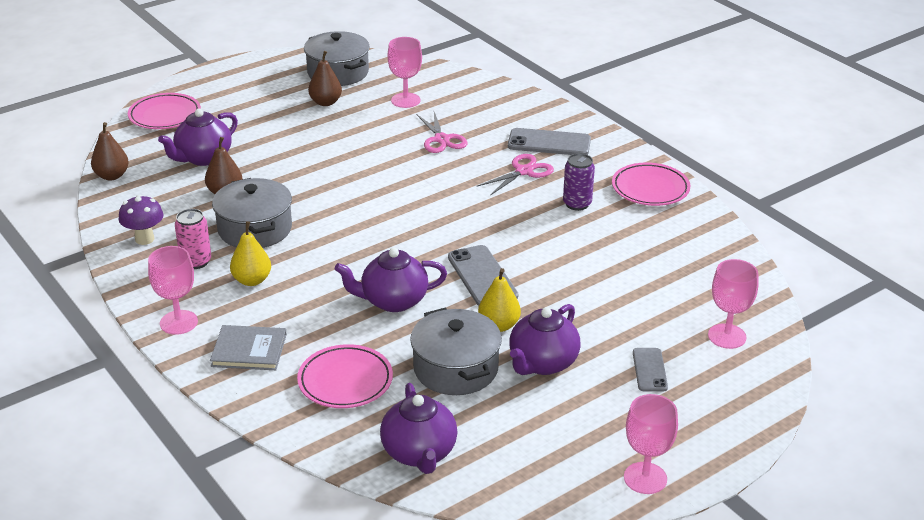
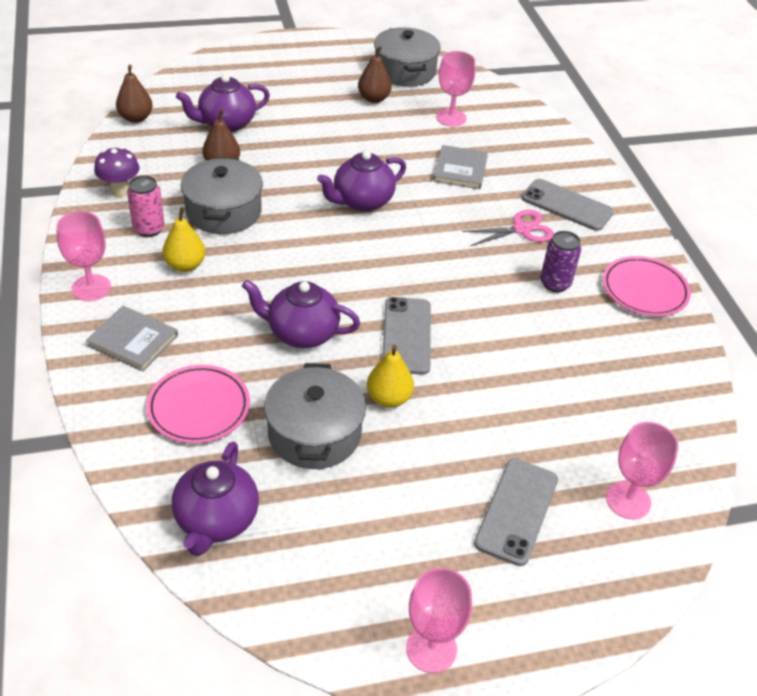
camera: 20 degrees right, 10 degrees up
(165, 115) = (221, 71): pink plate -> none
(441, 139) = (460, 169): pink scissors -> grey book
(542, 363) = (406, 460): purple teapot -> purple teapot (362, 201)
(649, 370) = (516, 511): grey phone -> grey phone, size x1.62

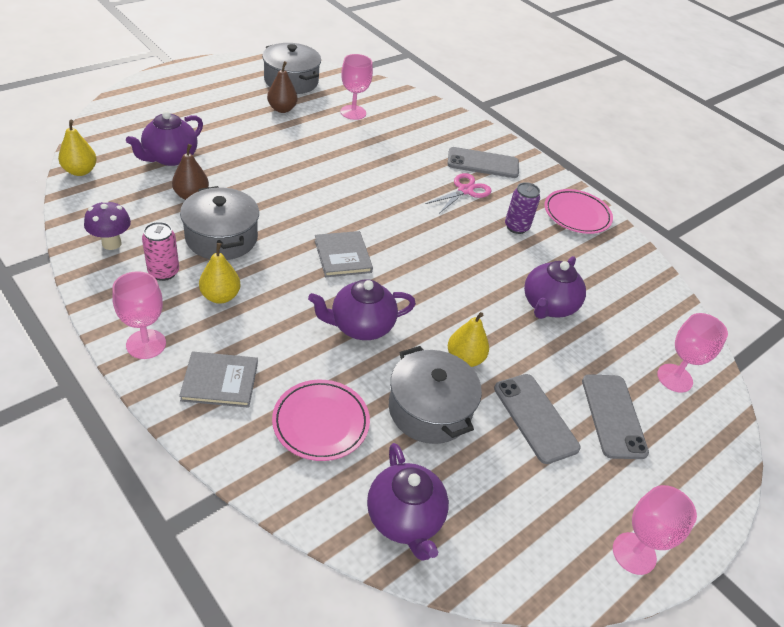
camera: 30 degrees left, 0 degrees up
(136, 118) = (80, 171): brown pear -> yellow pear
(362, 201) = (331, 198): purple teapot -> purple teapot (548, 306)
(407, 335) = (442, 301): grey phone -> grey phone (535, 418)
(460, 169) = (389, 153): grey book -> grey book (342, 256)

